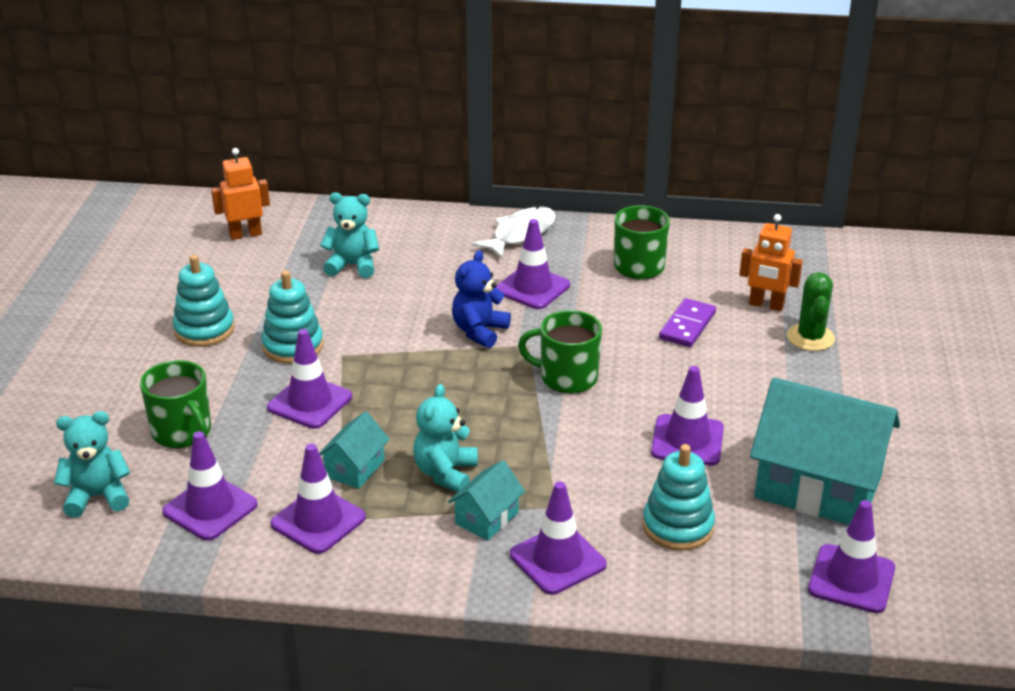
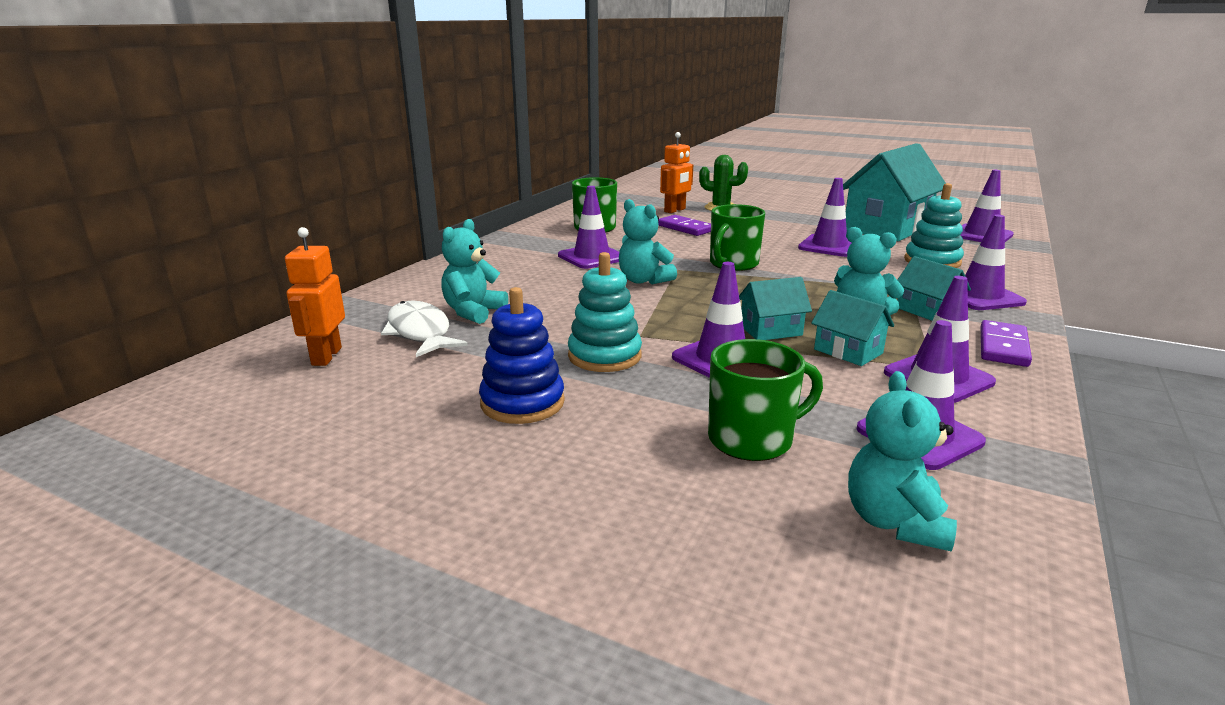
camera: 70 degrees left, 10 degrees down
(204, 330) = (522, 403): turquoise stacking toy -> blue stacking toy
(384, 421) = (770, 330): none -> turquoise house
(407, 565) = (1003, 347): none -> purple domino
(479, 331) = (643, 280): blue teddy bear -> turquoise teddy bear
(520, 234) = (502, 250): white fish -> white fish (420, 332)

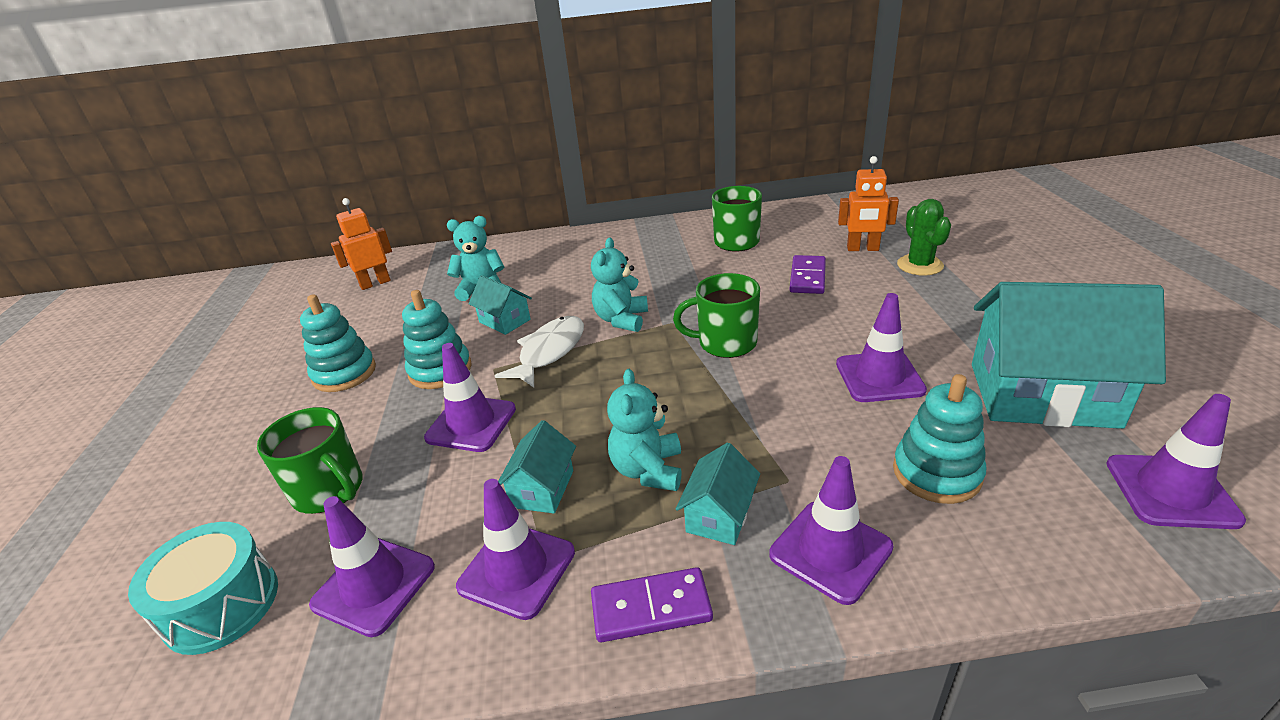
camera: 60 degrees right, 10 degrees up
(420, 332) = (432, 290): white fish -> white fish (549, 352)
(522, 403) = (344, 373): blue stacking toy -> turquoise stacking toy
(591, 257) = (653, 275): purple traffic cone -> none
(770, 330) = (559, 426): turquoise house -> turquoise house (505, 321)
(894, 522) = (221, 605): turquoise teddy bear -> turquoise drum

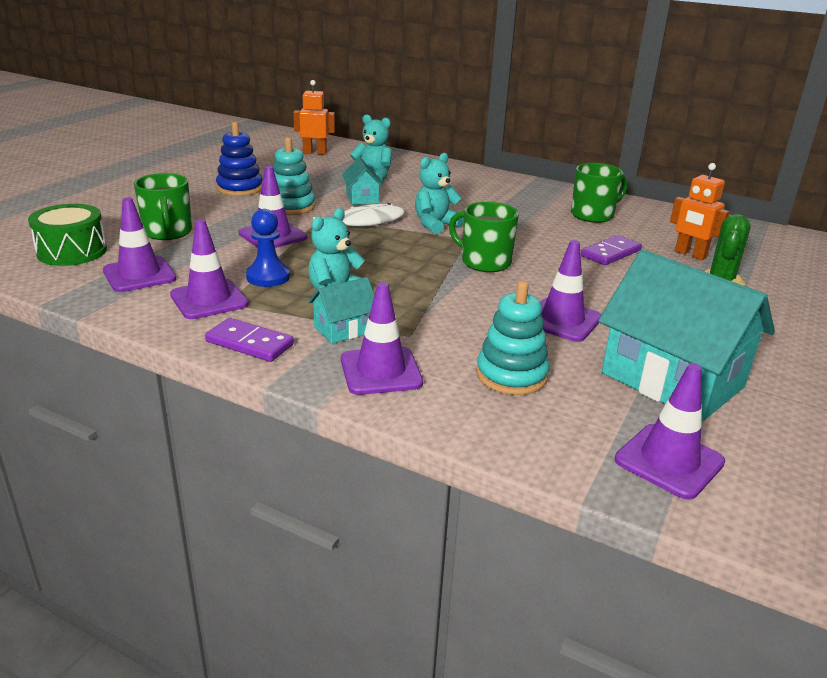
camera: 30 degrees right, 5 degrees down
(221, 605) = (72, 251): turquoise drum -> green drum
(344, 373) = (240, 188): turquoise stacking toy -> blue stacking toy
(542, 489) = (268, 277): turquoise house -> blue pawn

